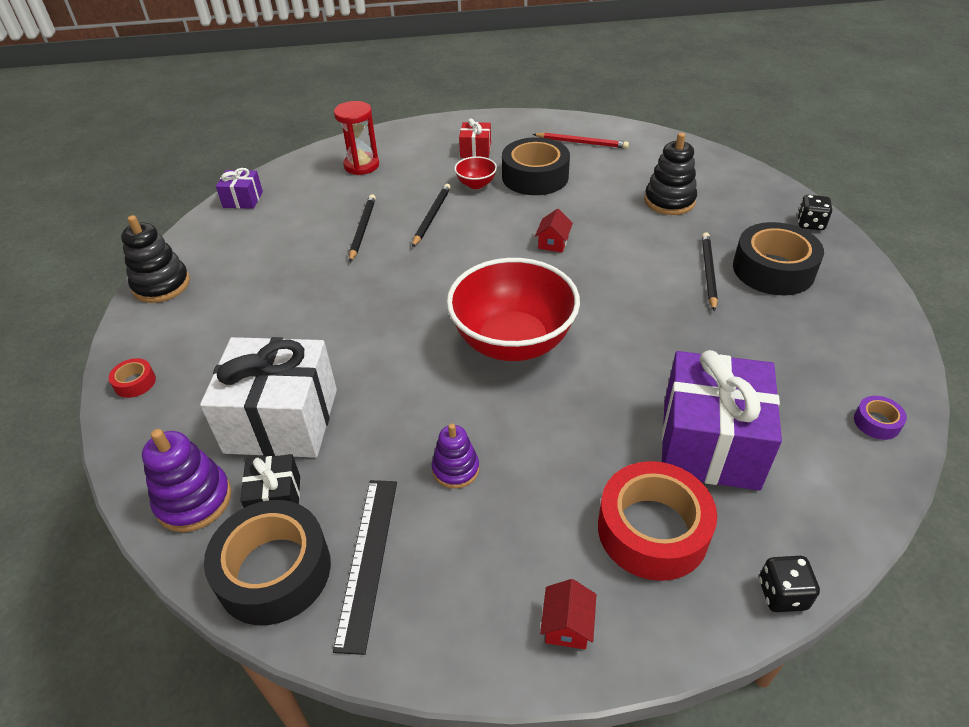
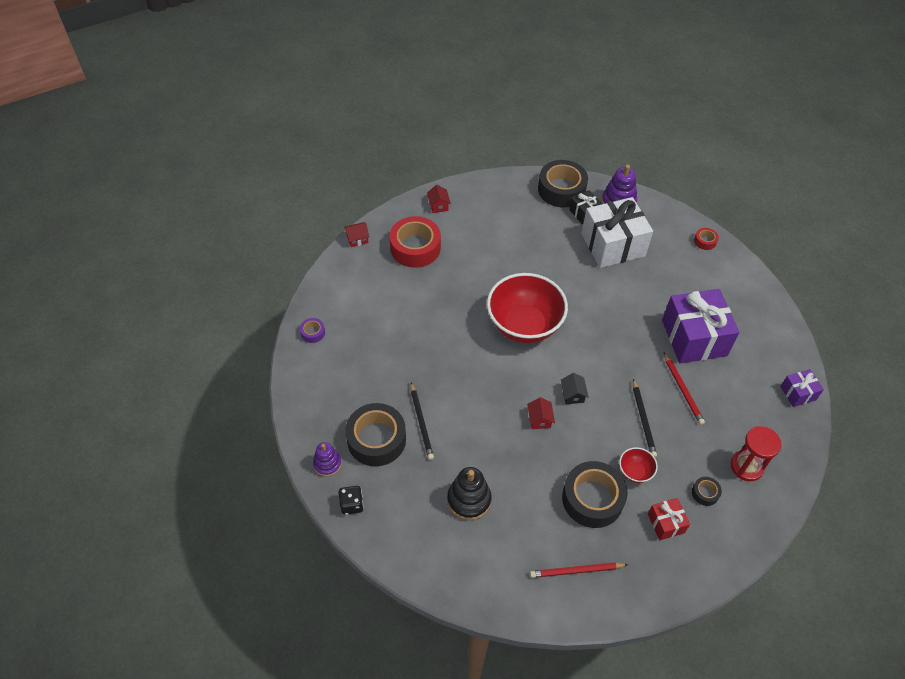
camera: 155 degrees right, 10 degrees up
(161, 285) = (764, 301): black stacking toy -> none
(362, 229) = (683, 390): black pencil -> red pencil
(368, 560) = (528, 203): black ruler -> none
(420, 159) = (705, 493): none -> black tape
(455, 469) = (514, 247): purple stacking toy -> purple stacking toy (327, 464)
(497, 254) = (572, 394): none -> black house
(710, 443) = (397, 295): purple gift -> purple gift (694, 338)
(782, 594) = (357, 239): black dice -> red house

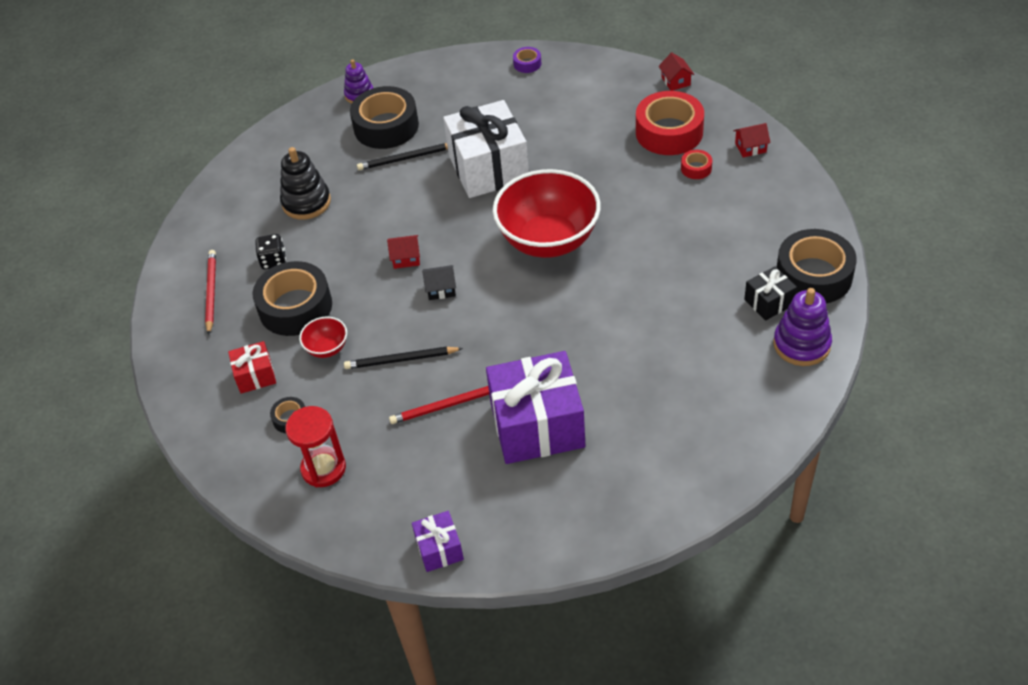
camera: 95 degrees right, 5 degrees down
(352, 504) = (311, 117): black dice -> black dice (273, 260)
(613, 245) = (707, 335): white gift -> white gift (488, 168)
(705, 241) = (736, 455): red tape -> red tape (696, 168)

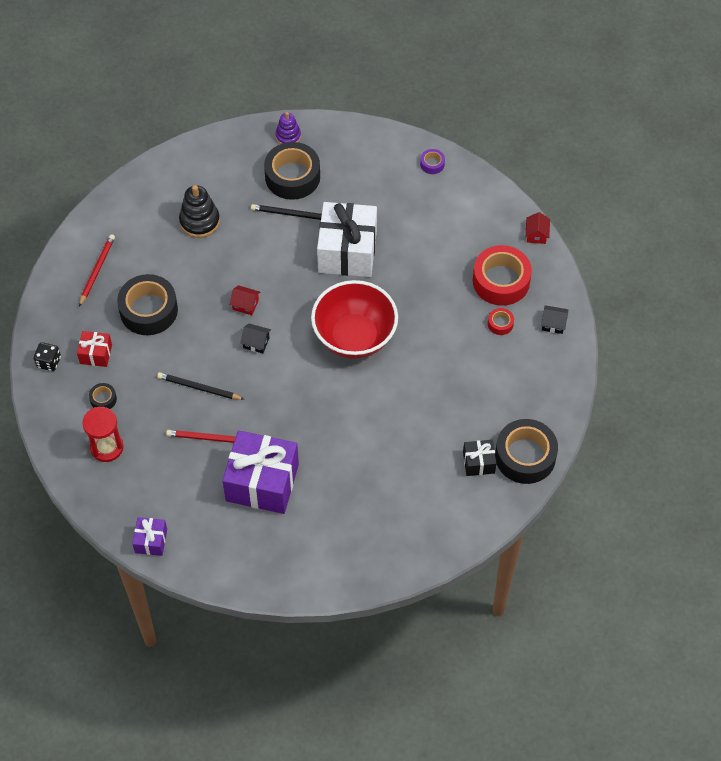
camera: 20 degrees right, 10 degrees up
(273, 260) = (152, 263): black dice -> black dice (49, 362)
(327, 348) = (154, 355): red bowl -> none
(750, 147) = (553, 324): red house -> black house
(801, 344) = (479, 507): purple stacking toy -> none

